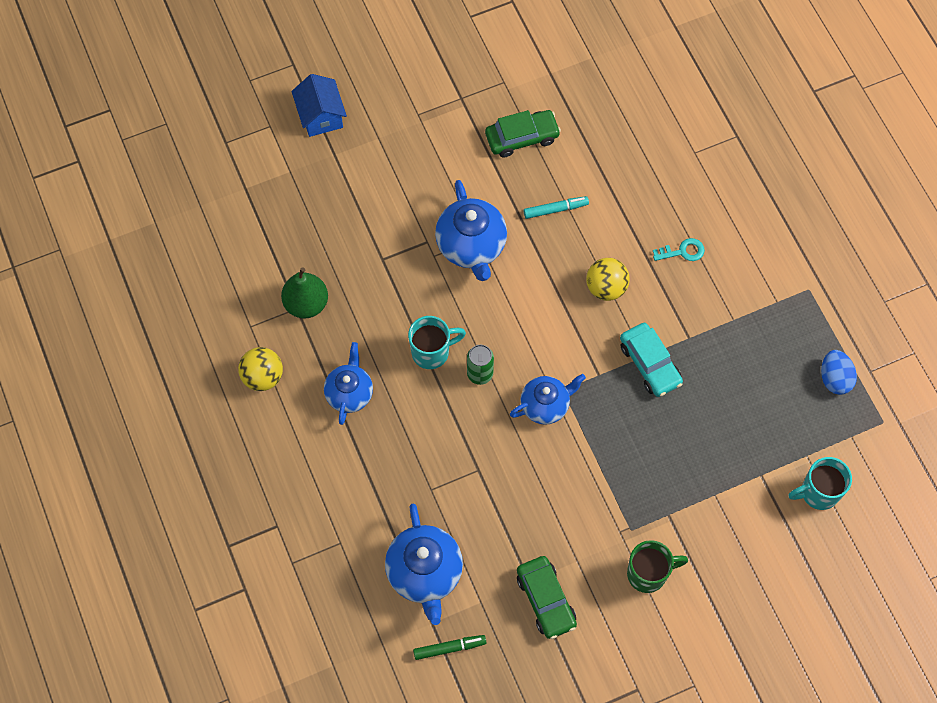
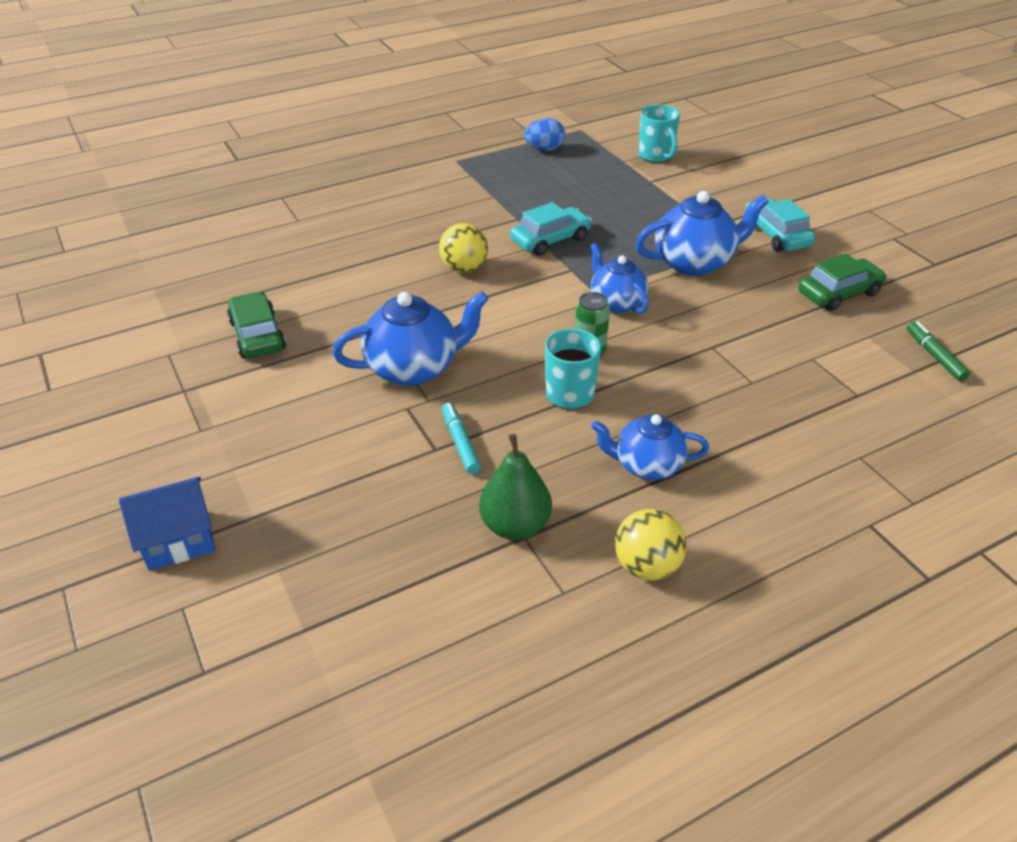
camera: 95 degrees left, 25 degrees down
(425, 573) = (858, 380): blue teapot -> blue teapot (694, 263)
(555, 209) = (363, 306): turquoise marker -> turquoise marker (460, 443)
(648, 573) = (776, 235): green mug -> turquoise car
(683, 251) = (417, 224): turquoise key -> none

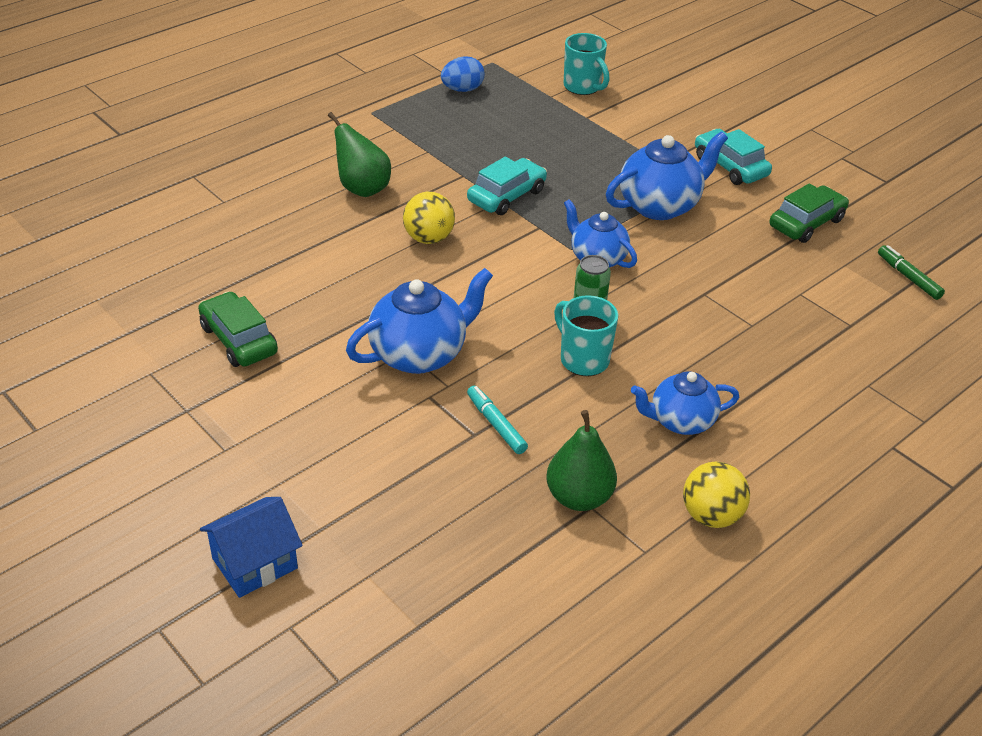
camera: 15 degrees left, 0 degrees up
(422, 221) = (362, 188): none -> green pear

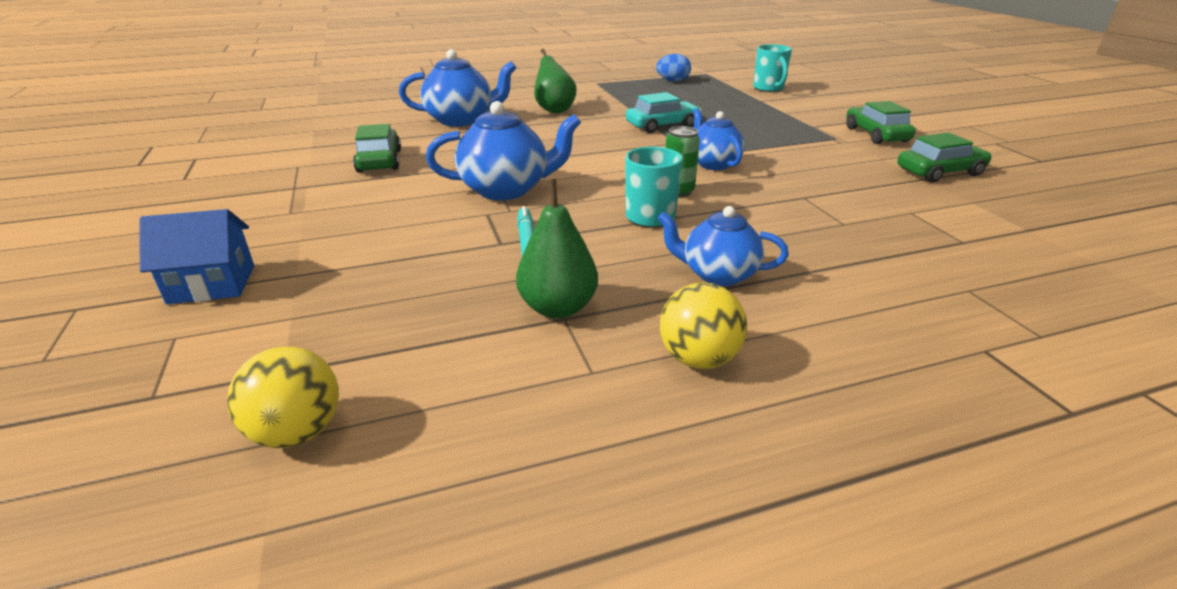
camera: 25 degrees right, 10 degrees down
(428, 238) = (579, 136): yellow ball -> yellow ball (297, 432)
(660, 205) = (794, 145): blue teapot -> blue teapot (461, 120)
(730, 166) = (876, 135): turquoise car -> green car
(908, 277) = (1050, 220): green marker -> none

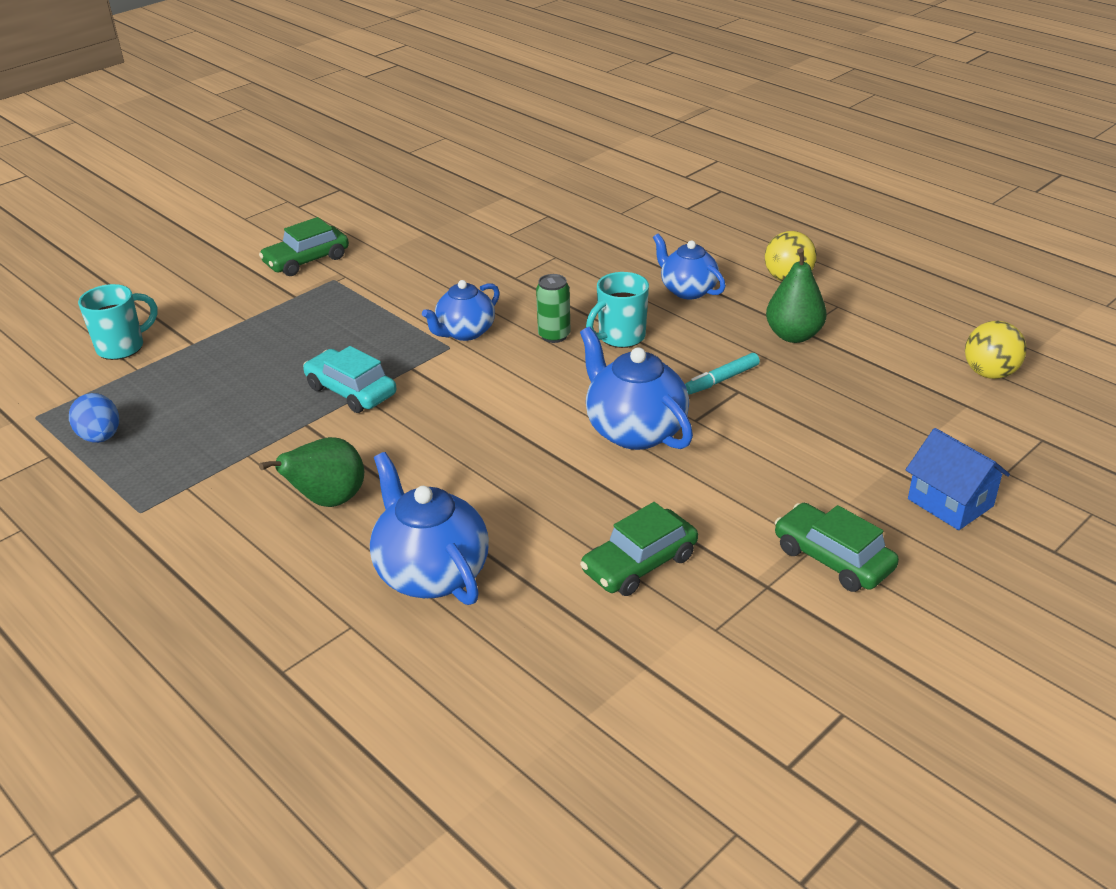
camera: 115 degrees left, 5 degrees up
(717, 274) = (687, 290): blue teapot -> blue teapot turned 150 degrees clockwise
(939, 172) = (404, 227): green car -> green car (832, 558)

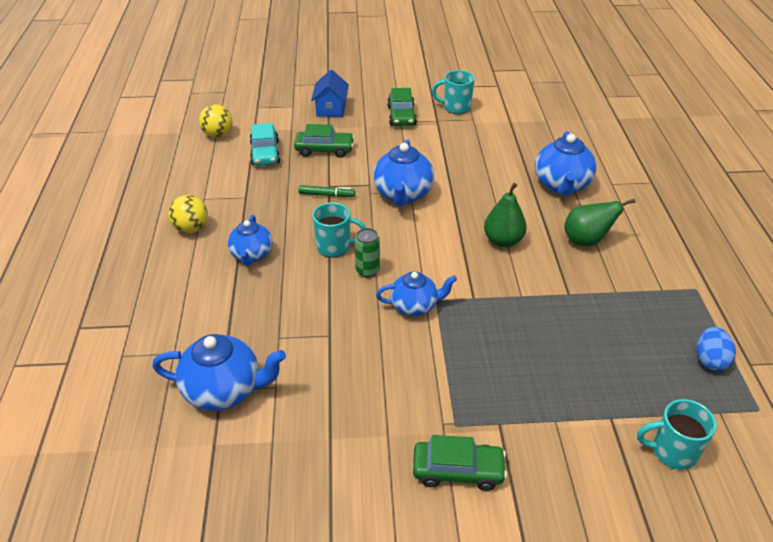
camera: 140 degrees left, 5 degrees up
(351, 391) = (525, 302): turquoise car -> turquoise car (265, 153)
(544, 216) = (224, 390): none -> blue teapot
(639, 564) = (473, 147): green car -> green car (324, 149)
(721, 380) = (326, 195): turquoise marker -> green marker
(778, 638) = (456, 108): none -> turquoise mug
(793, 335) = (254, 196): green pear -> green pear (503, 241)

